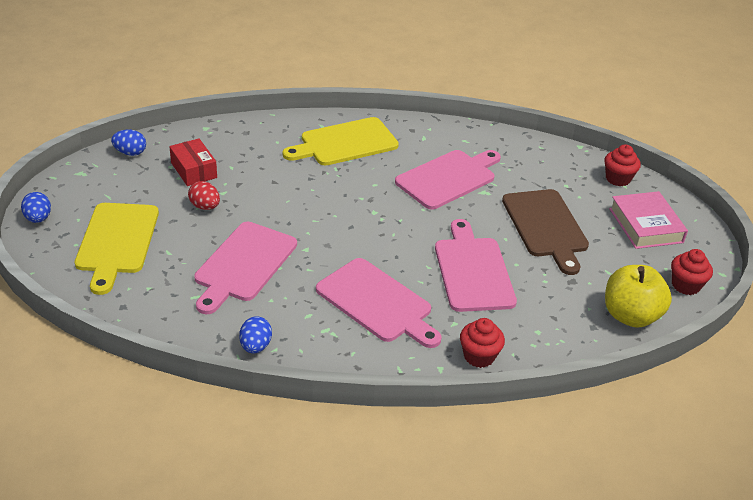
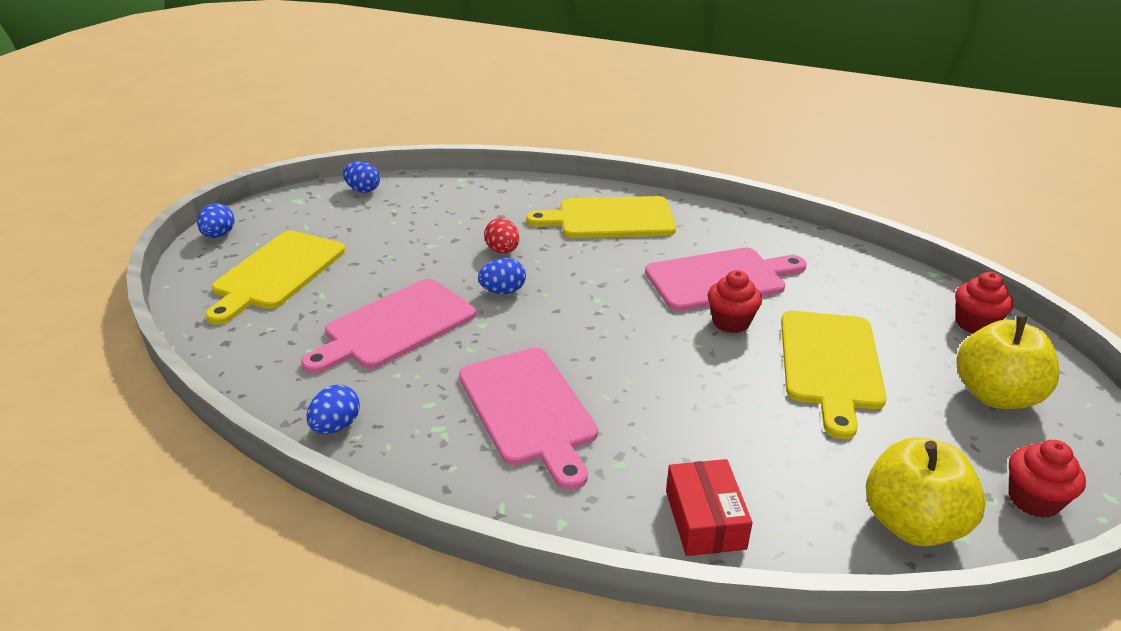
camera: 25 degrees right, 5 degrees down
(194, 170) = (416, 217): red box -> red box (705, 519)
(205, 206) = (399, 256): red egg -> red egg (503, 251)
(304, 220) = (503, 291): none -> blue egg
(472, 270) = (688, 399): pink cutting board -> none
(479, 356) = (629, 521): red cupcake -> red cupcake (731, 322)
(546, 226) = (831, 364): brown cutting board -> yellow cutting board
(645, 225) = (996, 395): pink book -> yellow apple

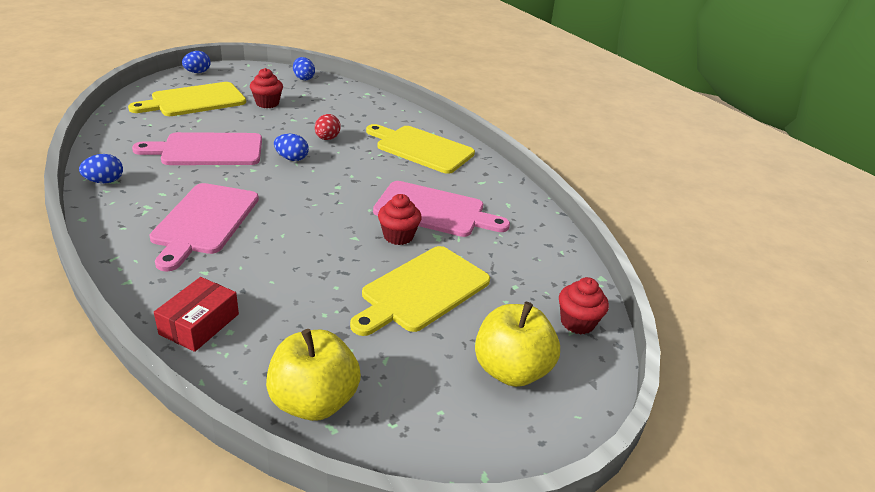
camera: 30 degrees right, 0 degrees up
(1033, 500) = (421, 441): red cupcake -> red cupcake (267, 103)

